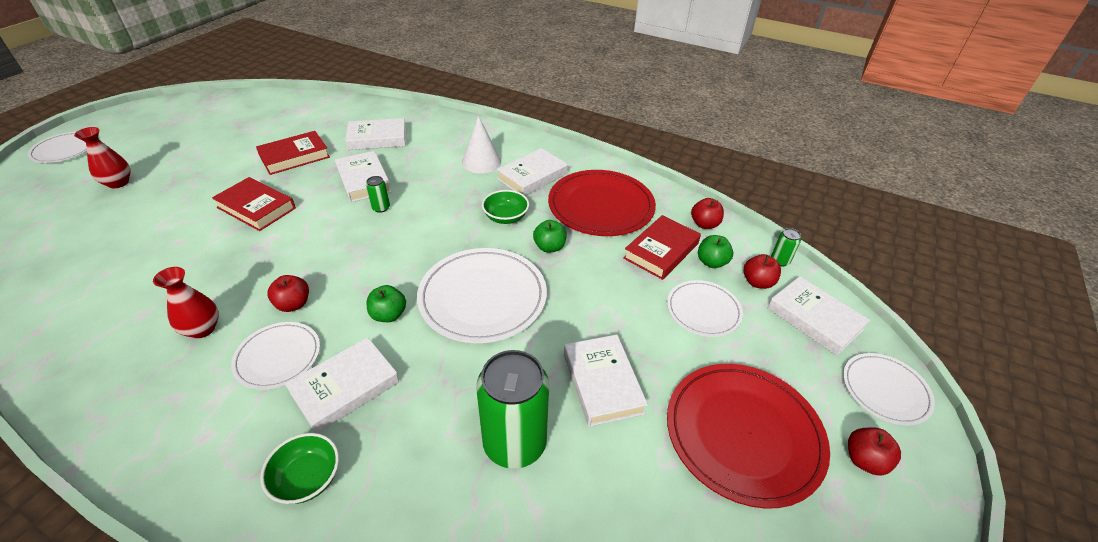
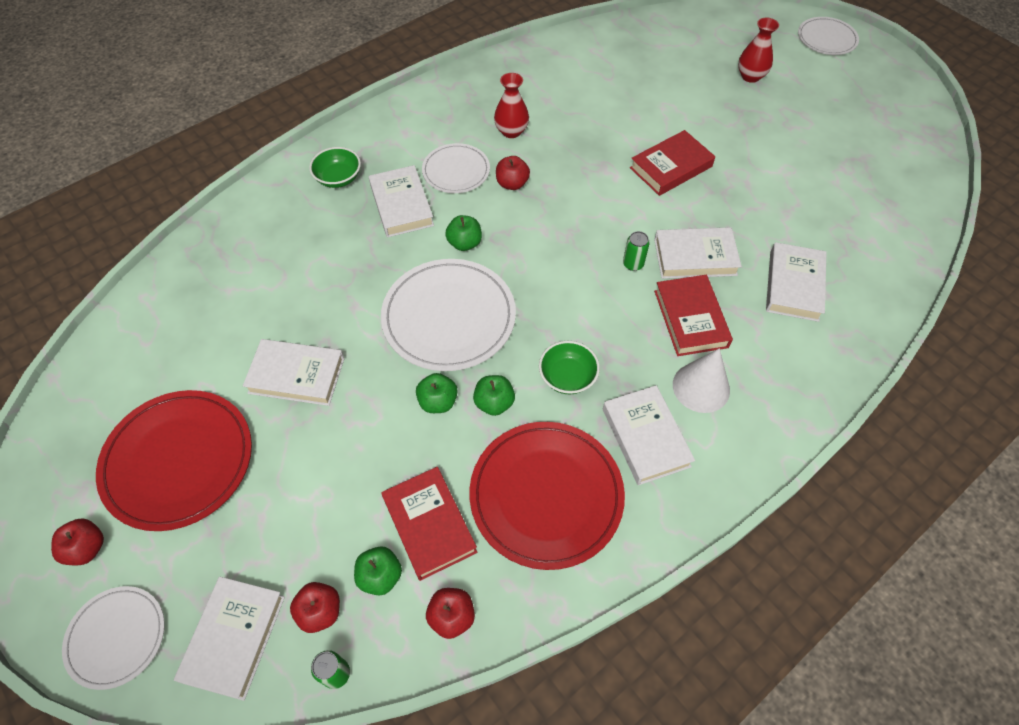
camera: 115 degrees right, 15 degrees up
(294, 156) = (767, 202): red book -> red book (690, 319)
(514, 443) = (286, 294): green can -> none
(567, 277) = (438, 402): none -> green apple
(703, 310) = (318, 516): white plate -> none
(814, 319) = (234, 638): white book -> white book turned 60 degrees counterclockwise

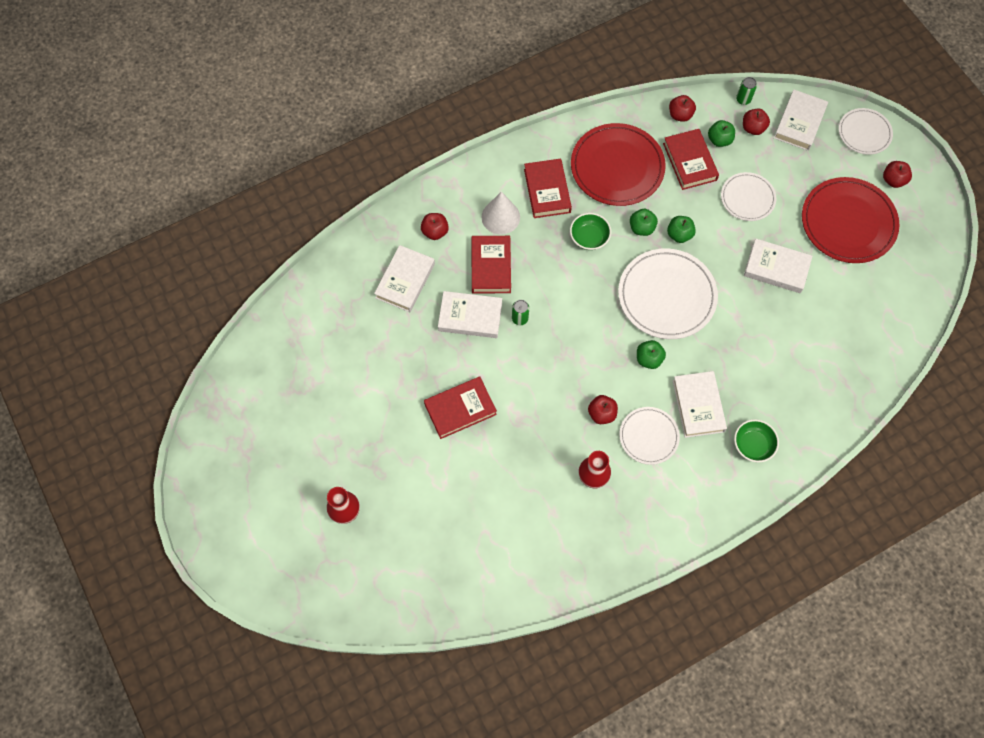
camera: 170 degrees left, 10 degrees up
(645, 437) = (547, 191): white book -> red book
(783, 352) = (435, 231): none -> red apple
(826, 39) = (243, 553): white plate -> white plate (747, 198)

